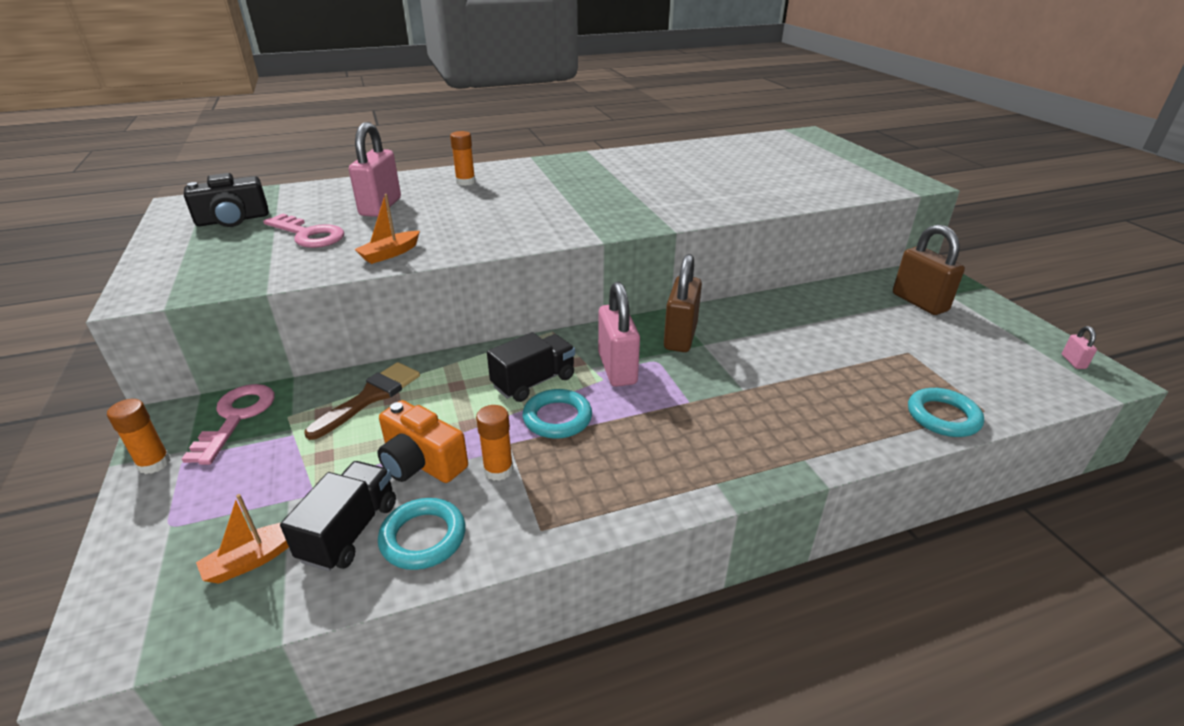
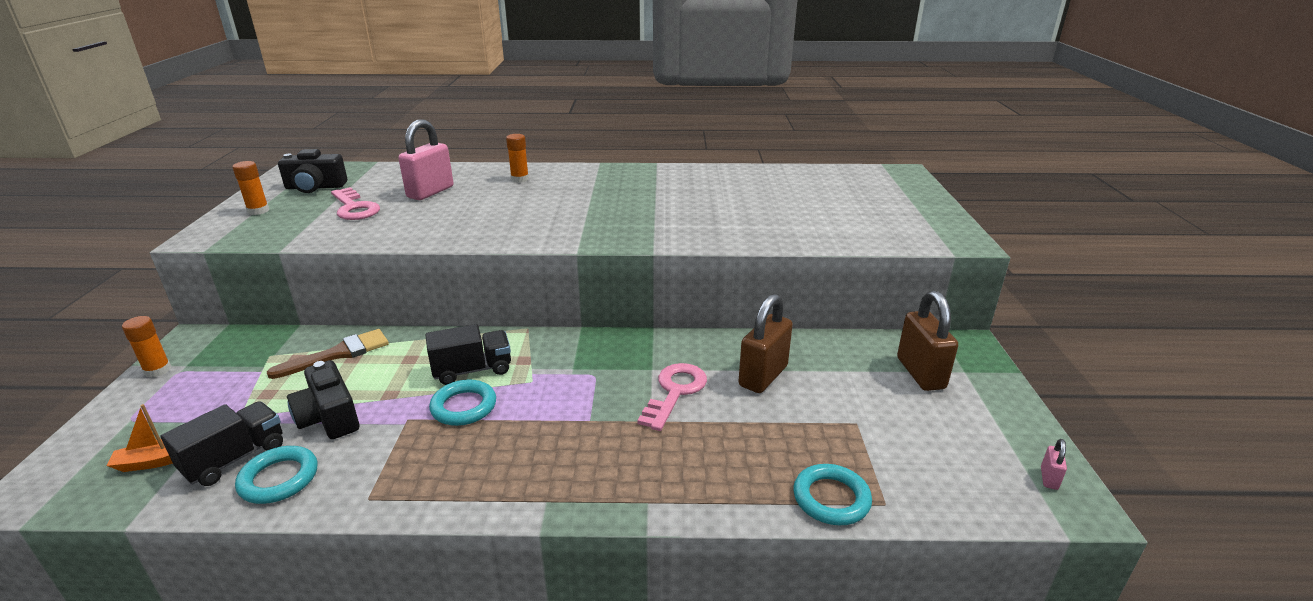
camera: 20 degrees right, 5 degrees down
(236, 418) = (235, 348): pink key -> pink key (675, 392)
(390, 254) = (396, 234): orange boat -> none
(421, 462) = (329, 417): orange camera -> black camera
(498, 470) = (379, 439): orange glue stick -> orange glue stick (258, 211)
(617, 369) = (553, 374): pink padlock -> none
(680, 337) = (636, 357): brown padlock -> brown padlock (763, 376)

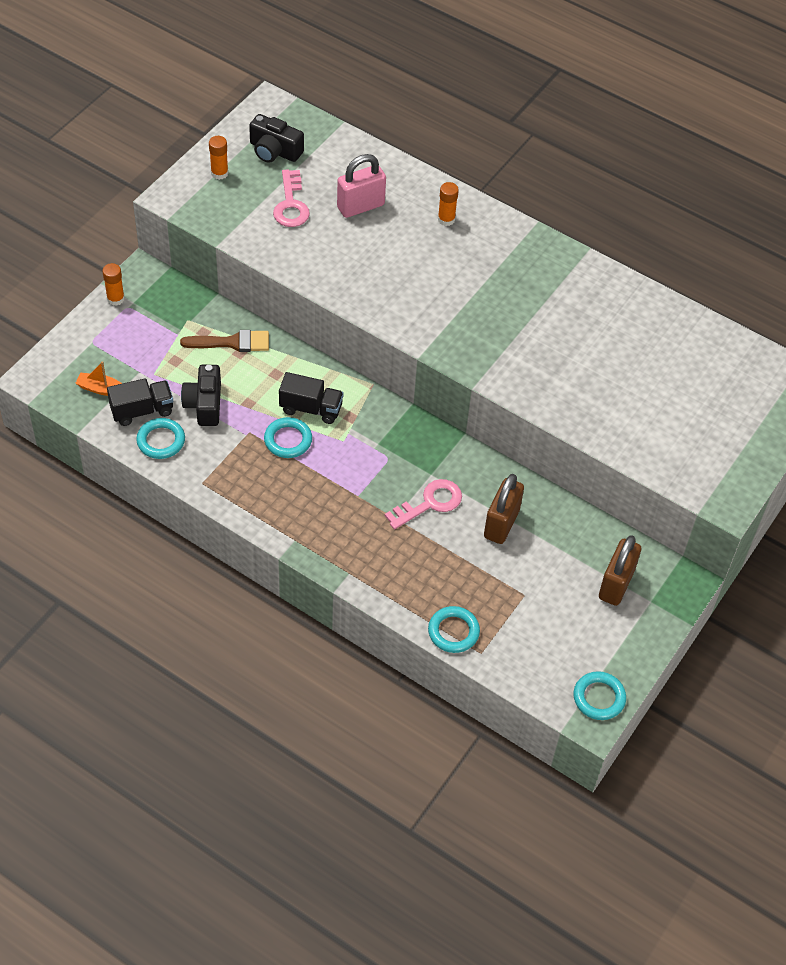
camera: 30 degrees right, 25 degrees up
(763, 376) = (501, 524): brown padlock -> brown padlock turned 45 degrees counterclockwise
(1049, 478) = (599, 698): pink padlock -> turquoise ring

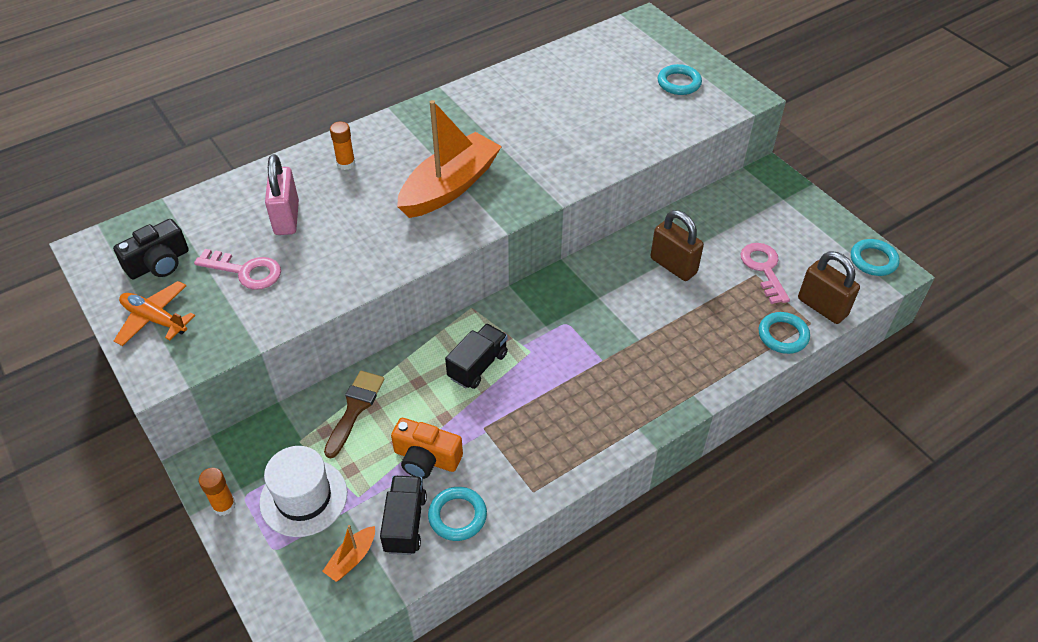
camera: 65 degrees left, 5 degrees down
(140, 342) = (303, 497): none -> white hat
(204, 404) = (426, 458): black camera -> orange camera
(219, 173) = (155, 319): orange glue stick -> orange plane
(288, 440) = (509, 397): turquoise ring -> turquoise ring (679, 83)
(429, 503) = (632, 308): pink key -> pink key (763, 269)
(455, 300) = (450, 187): none -> orange boat
(616, 584) = (760, 214): brown padlock -> brown padlock (822, 307)

